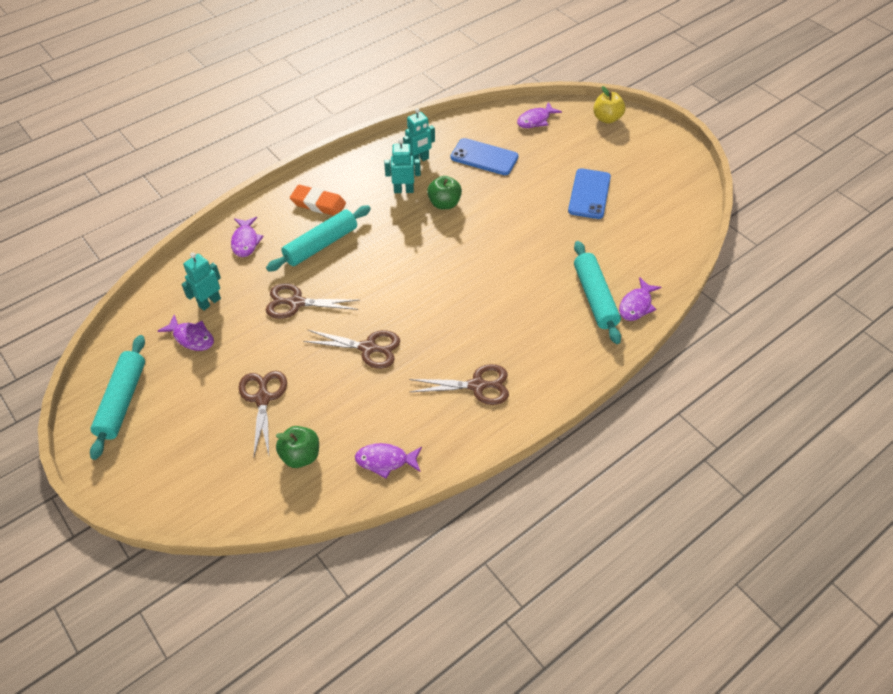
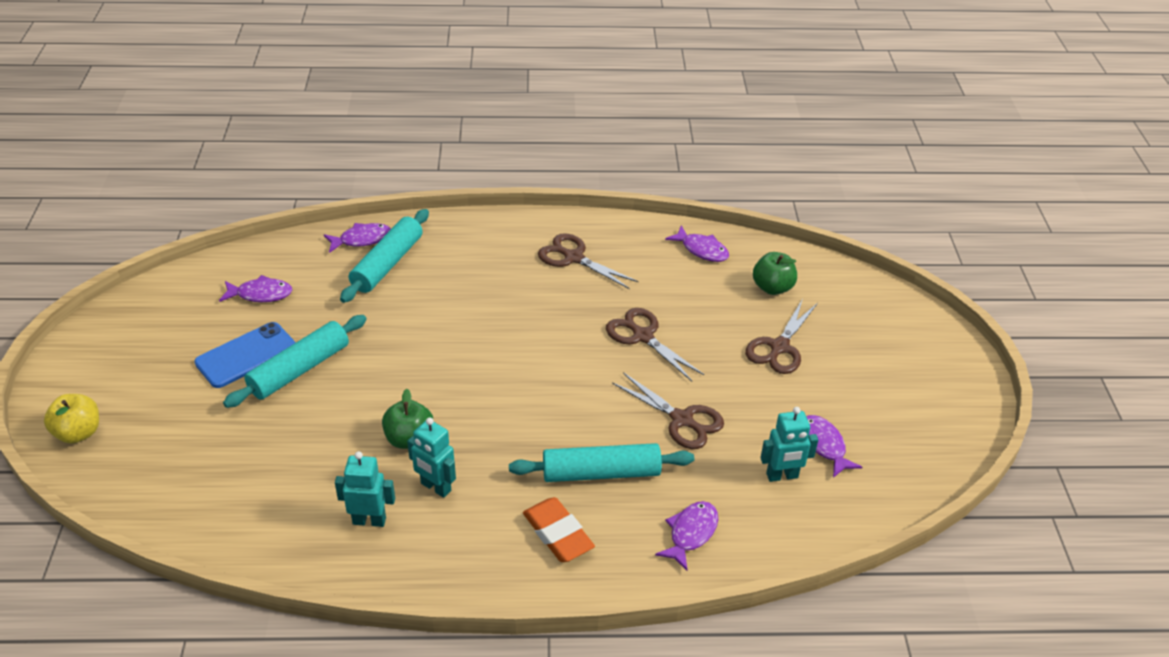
camera: 145 degrees left, 10 degrees down
(122, 401) = (928, 419): turquoise rolling pin -> turquoise rolling pin (299, 369)
(484, 157) = (289, 473): blue phone -> none
(535, 120) = (156, 487): purple fish -> purple fish (260, 294)

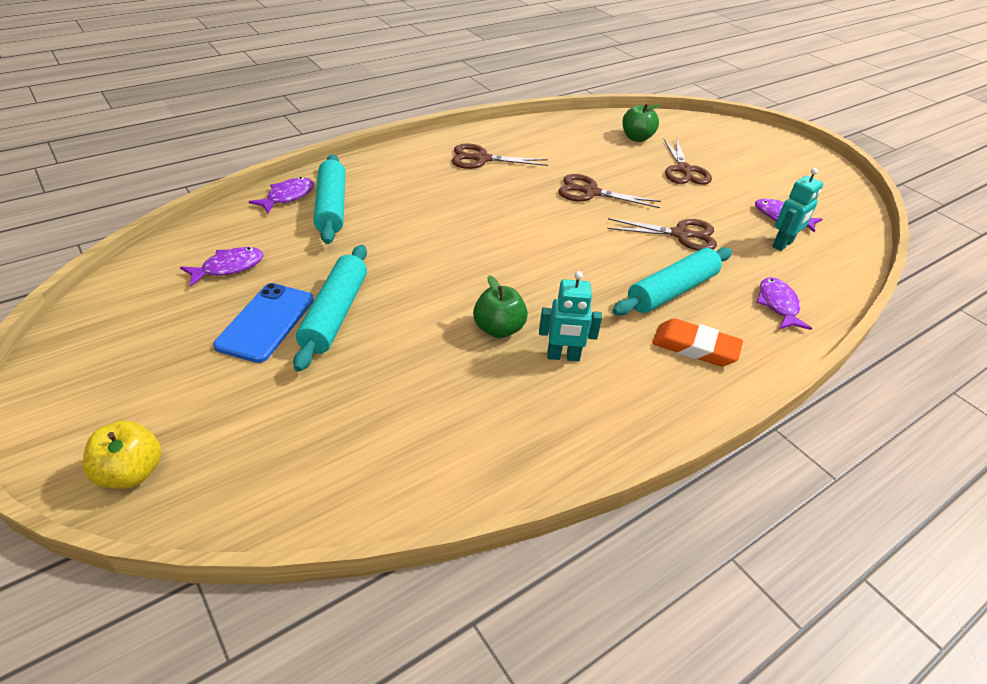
camera: 35 degrees left, 0 degrees up
(369, 520) = (538, 409): turquoise robot -> none
(701, 250) = (565, 129): purple fish -> none

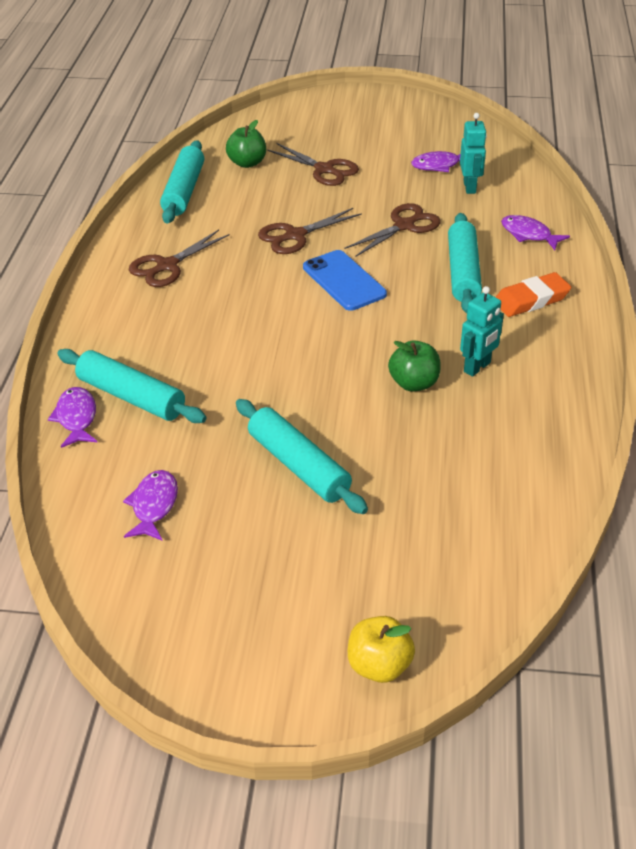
camera: 45 degrees left, 0 degrees up
(266, 322) = (265, 513): blue phone -> blue phone (344, 281)
(567, 130) = (183, 191): none -> turquoise rolling pin

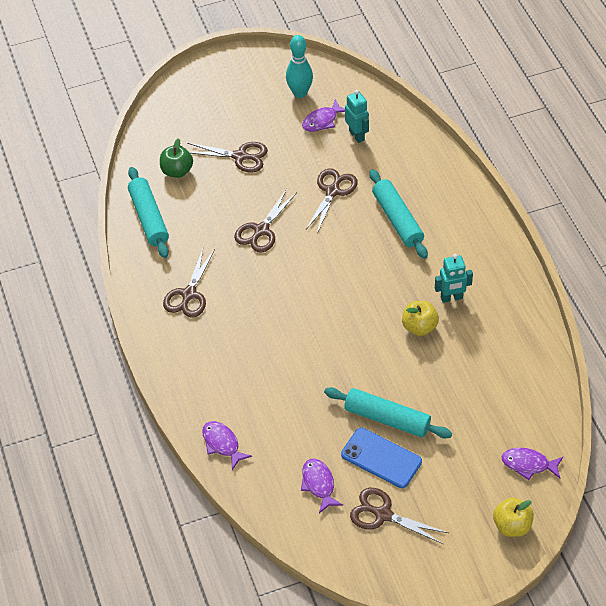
camera: 25 degrees left, 10 degrees up
(131, 397) = (246, 413): turquoise rolling pin -> none
(207, 575) = (383, 514): none -> brown scissors
(344, 281) = (322, 259): blue phone -> blue phone (381, 458)
(414, 383) = (419, 327): green apple -> yellow apple
(431, 138) = (300, 93): none -> turquoise bowling pin
(477, 367) = (451, 298): turquoise robot -> turquoise robot turned 60 degrees clockwise
(529, 234) = (422, 167): purple fish -> purple fish (528, 464)
(531, 300) = (455, 227): orange eraser -> none

